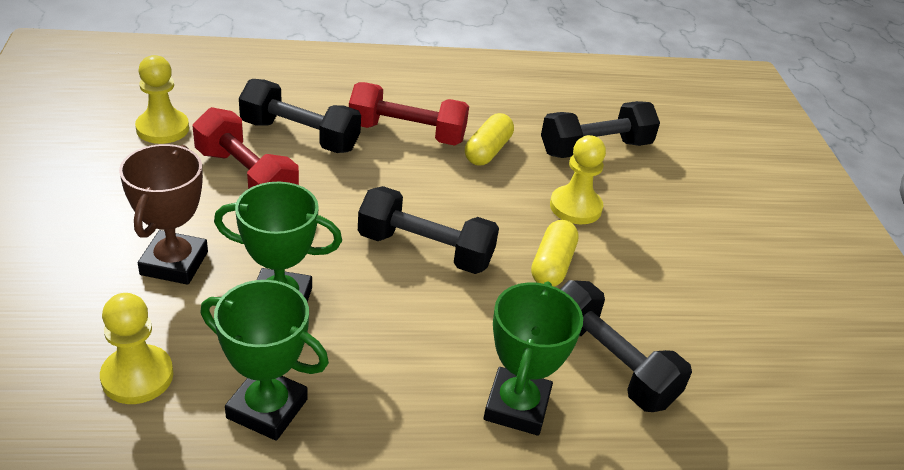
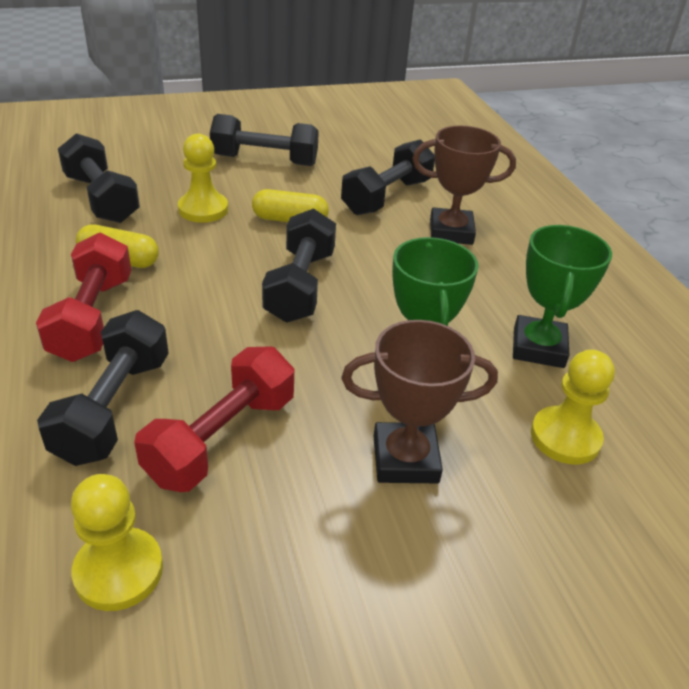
camera: 100 degrees left, 0 degrees up
(517, 406) = (451, 232): green trophy -> brown trophy
(696, 269) = (265, 160): none -> black dumbbell

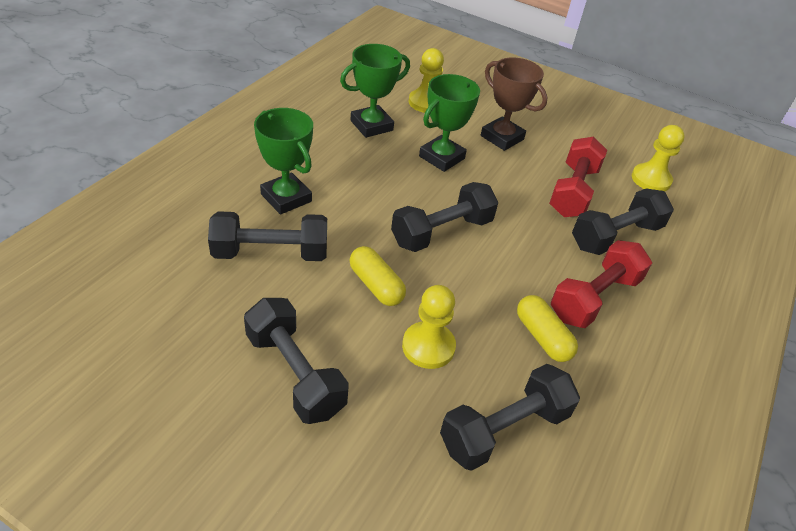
camera: 135 degrees left, 5 degrees up
(101, 199) = (504, 430): black dumbbell -> black dumbbell turned 45 degrees clockwise
(222, 438) = (573, 191): red dumbbell -> red dumbbell turned 60 degrees counterclockwise
(451, 232) = (286, 198): brown trophy -> green trophy

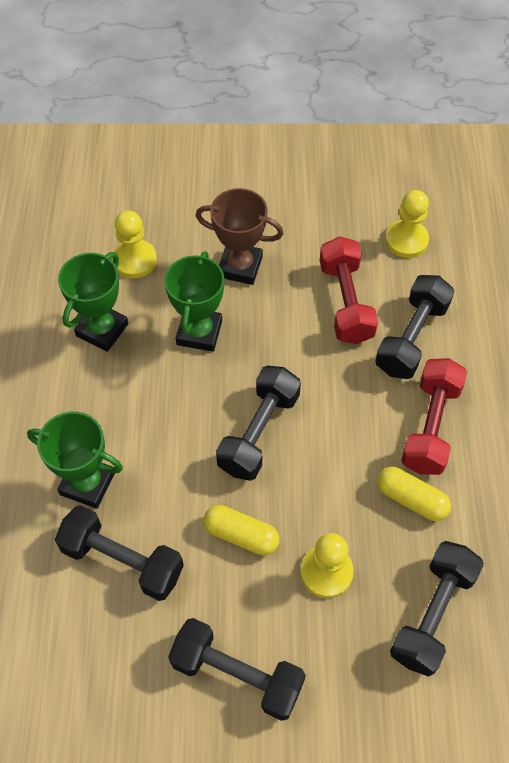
camera: 25 degrees left, 15 degrees up
(270, 253) = (122, 560): black dumbbell -> black dumbbell turned 60 degrees clockwise

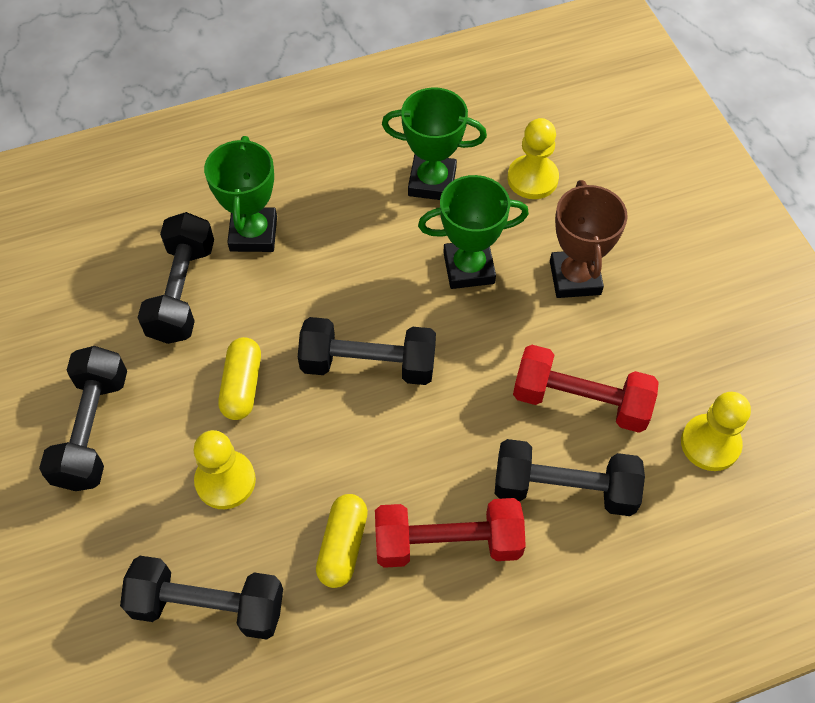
camera: 70 degrees right, 0 degrees up
(346, 302) = (580, 401): red dumbbell -> red dumbbell turned 45 degrees clockwise

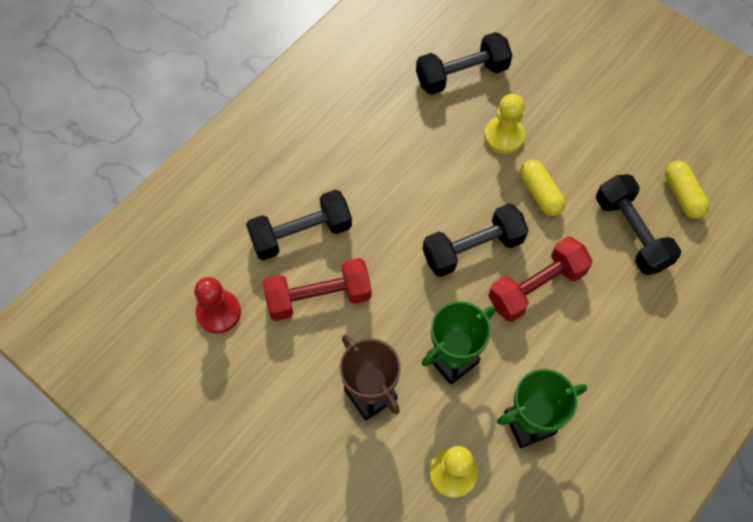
camera: 150 degrees right, 5 degrees up
(93, 430) = (603, 124): black dumbbell -> none
(253, 234) = (623, 302): green trophy -> none
(343, 546) = (412, 137): yellow capsule -> yellow capsule (682, 195)
(447, 543) = (354, 168): red dumbbell -> red dumbbell (536, 287)
(710, 443) = (218, 312): yellow pawn -> red pawn

